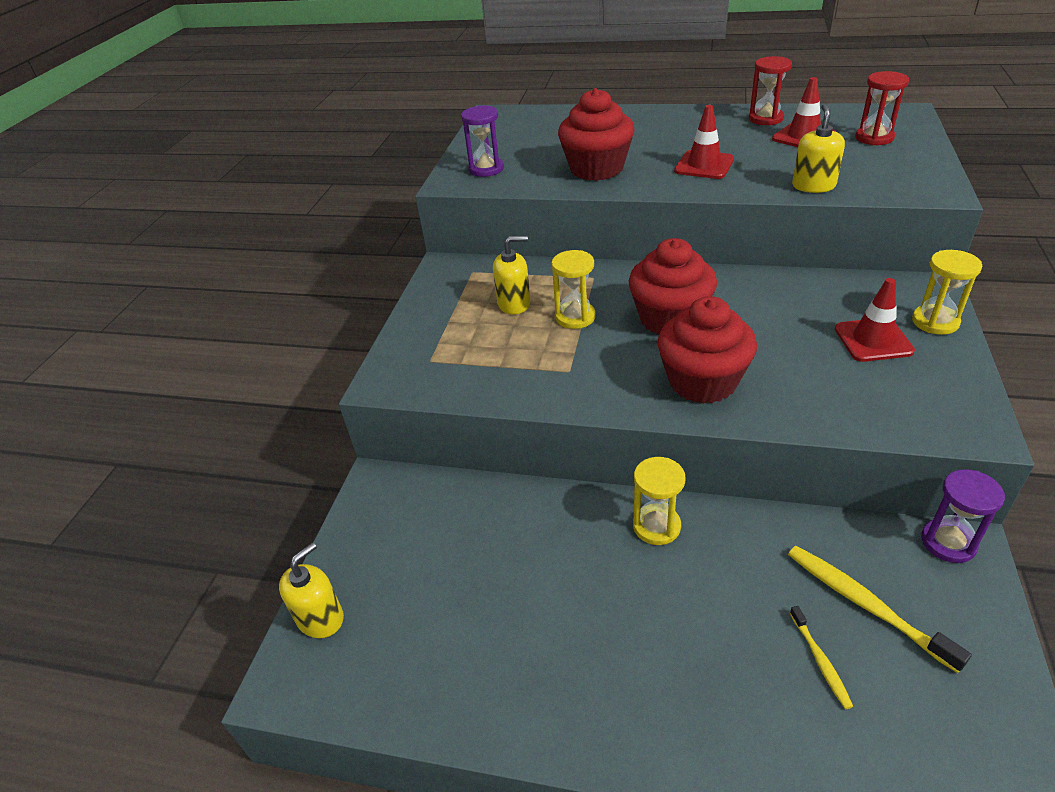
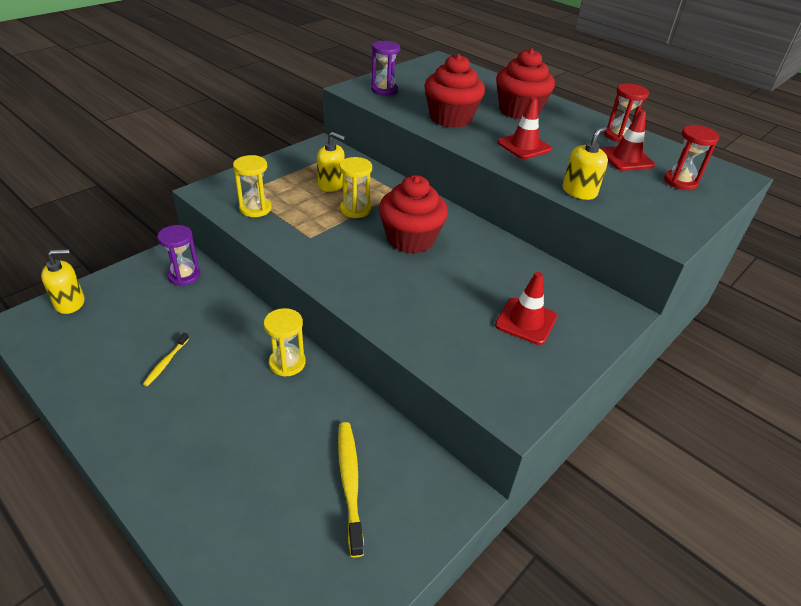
camera: 25 degrees right, 0 degrees up
(702, 381) = (377, 284): red cupcake -> red cupcake (519, 111)
(820, 661) = (281, 493): yellow toothbrush -> yellow toothbrush (166, 363)
(935, 322) = (589, 334): yellow hourglass -> yellow hourglass (255, 208)
(948, 542) = (453, 485): purple hourglass -> purple hourglass (184, 275)

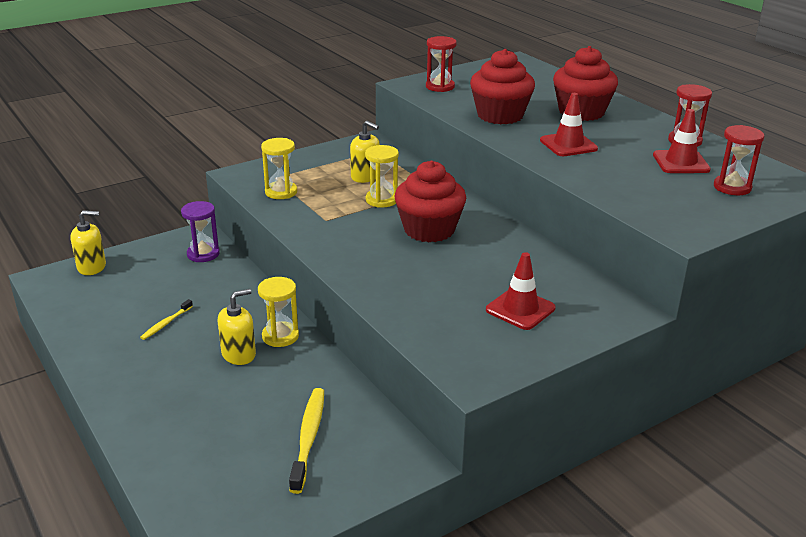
camera: 15 degrees right, 10 degrees down
(384, 90) = (440, 87): purple hourglass -> red hourglass
(579, 192) = (607, 188): yellow soap dispenser -> yellow soap dispenser (239, 354)

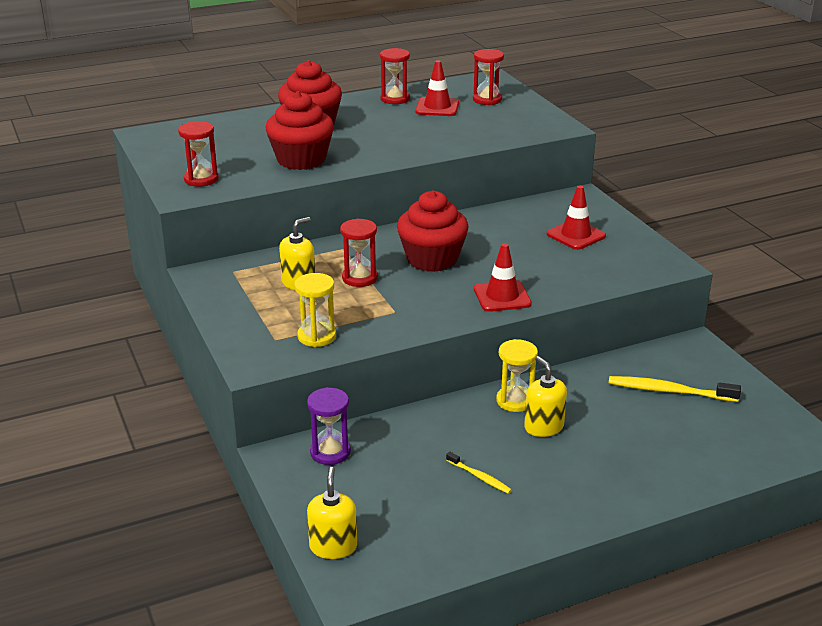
camera: 80 degrees left, 0 degrees up
(381, 200) = (359, 278): yellow hourglass -> red hourglass
(568, 145) = (385, 141): red traffic cone -> red traffic cone (502, 296)

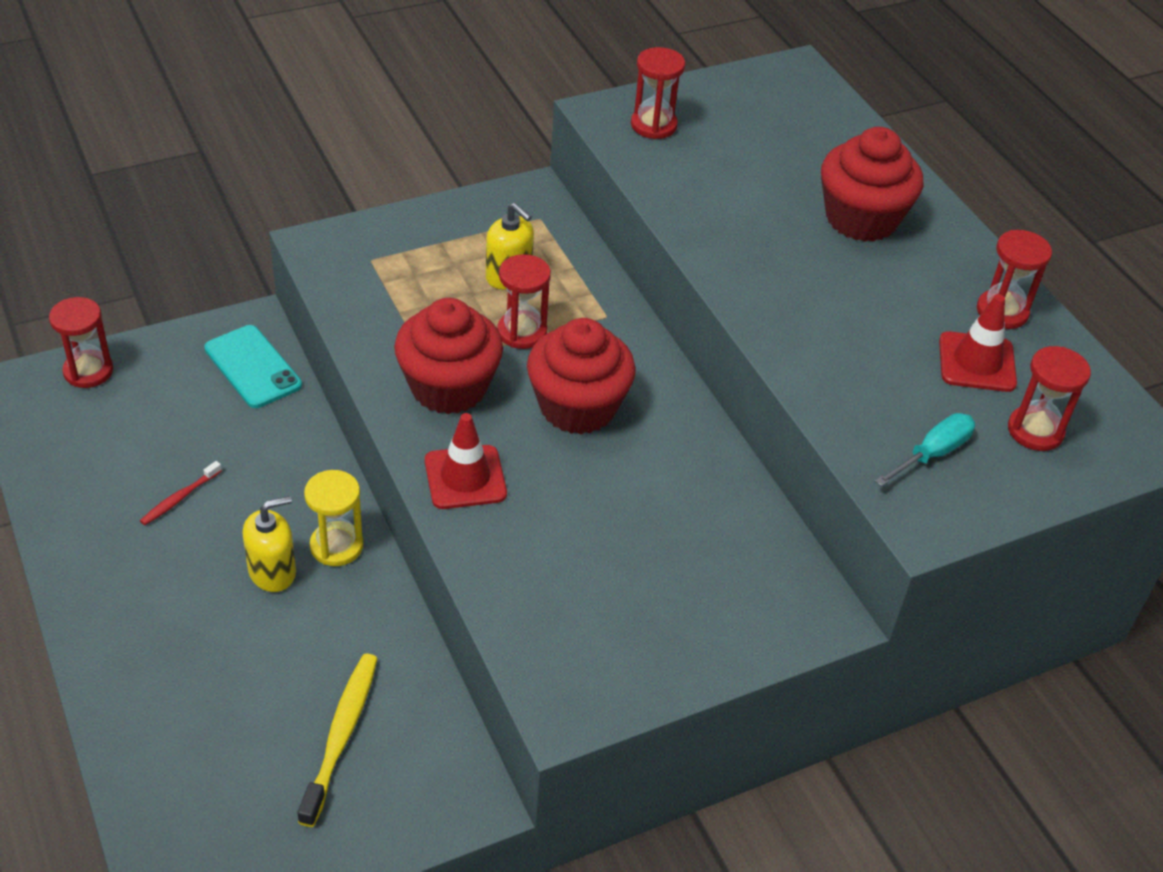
camera: 85 degrees right, 15 degrees up
(301, 160) = (729, 211): red cupcake -> red cupcake (448, 387)
(317, 336) = (374, 294): yellow hourglass -> none
(330, 452) = (253, 367): purple hourglass -> turquoise phone
(333, 546) = (88, 371): yellow soap dispenser -> red hourglass
(479, 477) = (179, 498): yellow toothbrush -> red toothbrush
(510, 122) = (932, 454): none -> turquoise screwdriver
(576, 235) = (668, 589): red traffic cone -> none

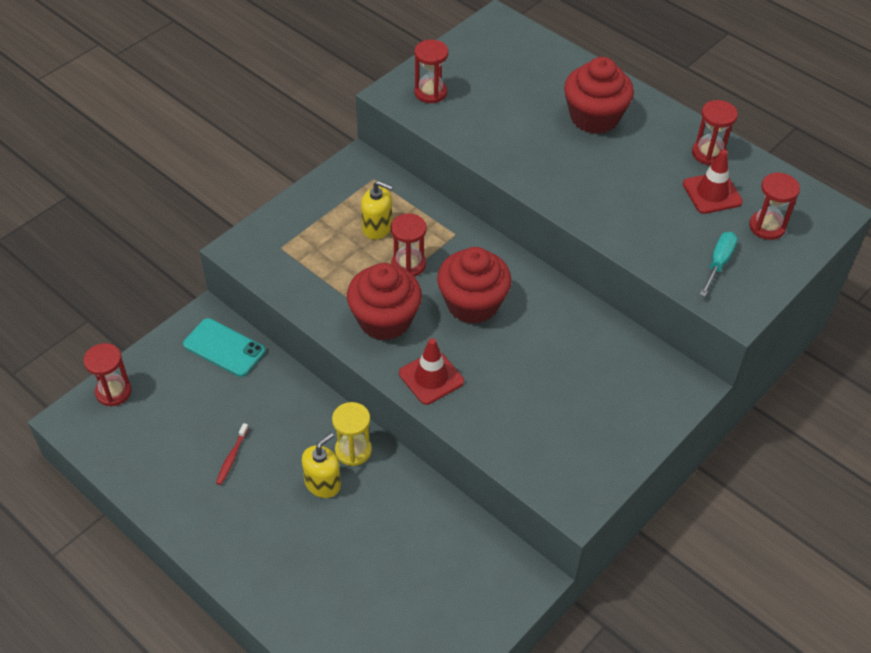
camera: 20 degrees left, 5 degrees up
(341, 735) = (429, 572): yellow toothbrush -> none

